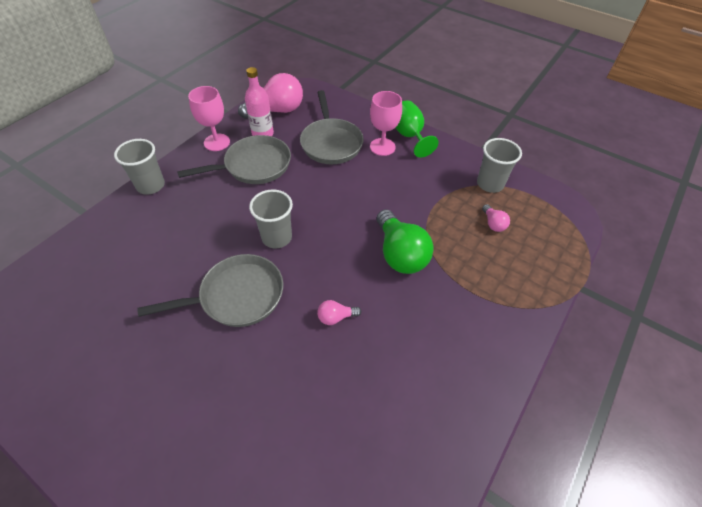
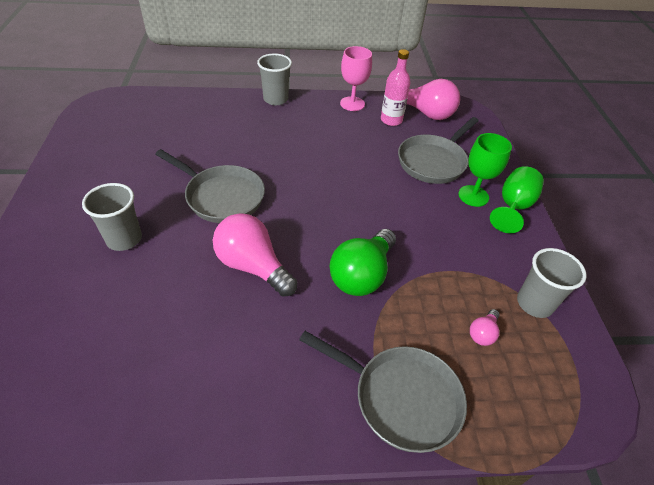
camera: 50 degrees right, 5 degrees down
(253, 166) = (353, 134): grey pan -> grey pan (400, 398)
(277, 237) = (297, 187): grey cup -> grey cup (124, 239)
(336, 317) = (253, 266): pink light bulb -> pink light bulb, size x2.15
(382, 147) = (473, 196): pink goblet -> green goblet

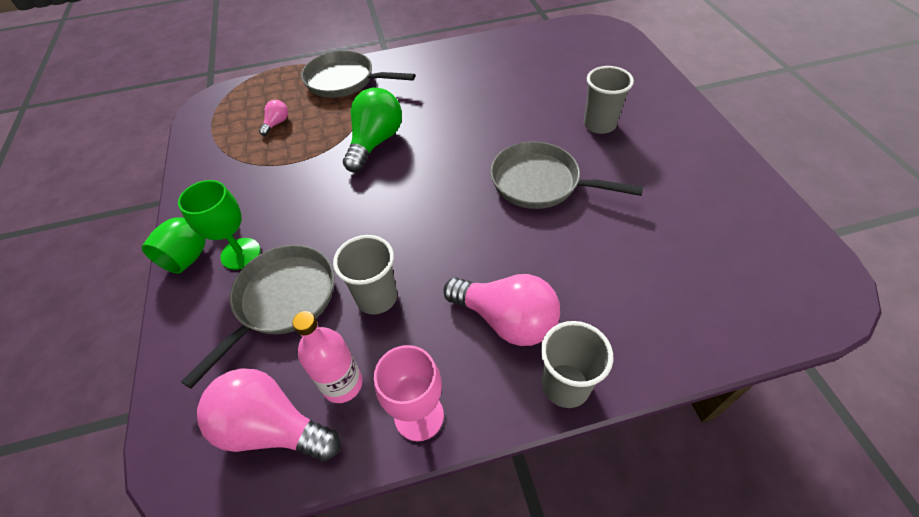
camera: 175 degrees right, 5 degrees up
(253, 266) = (473, 129): pink light bulb -> pink light bulb (506, 320)
(534, 303) = (222, 152): grey cup -> grey cup (377, 297)

